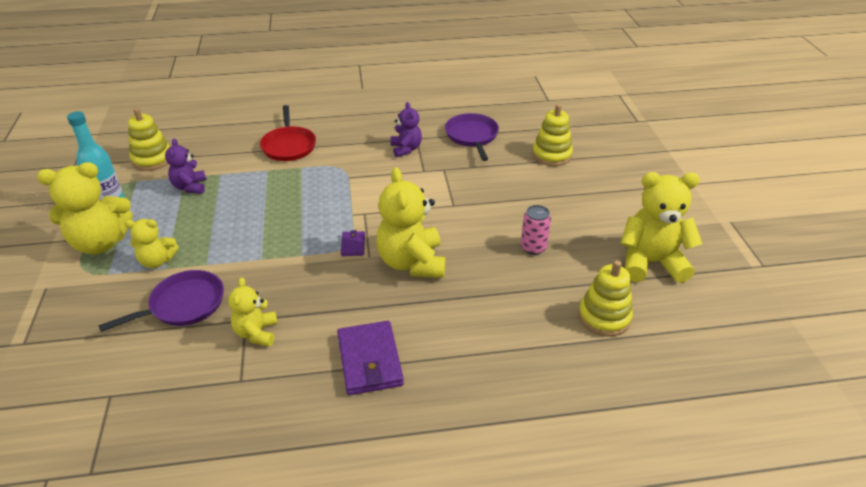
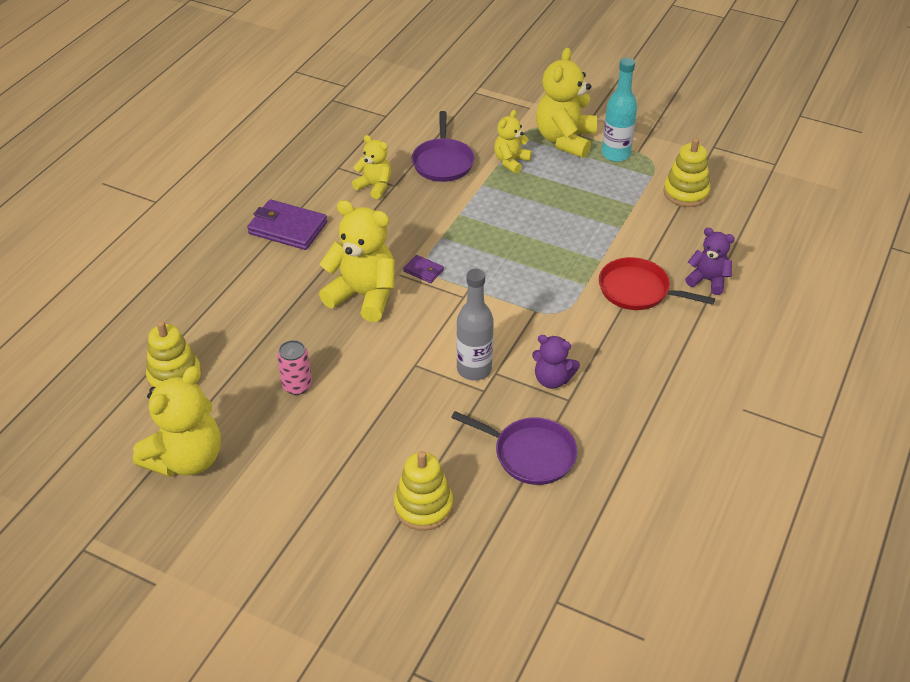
camera: 125 degrees right, 5 degrees up
(190, 187) = (611, 203): purple teddy bear -> purple teddy bear (708, 280)
(430, 180) = (474, 369): none -> grey bottle

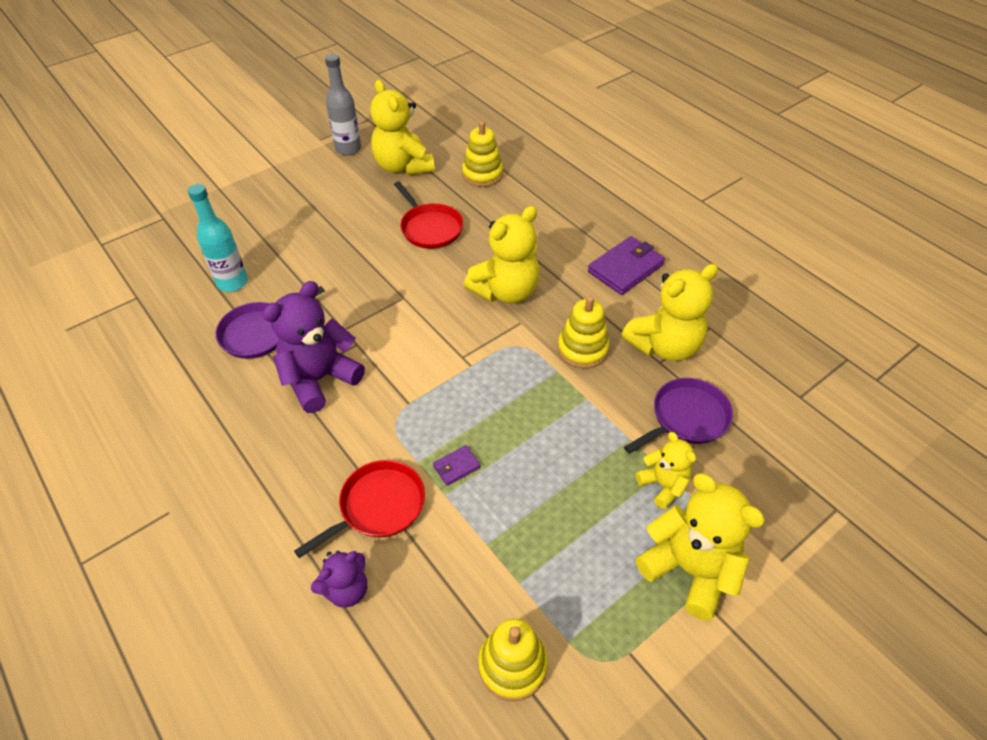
camera: 115 degrees right, 5 degrees up
(297, 386) = (430, 228): pink can -> red pan
(374, 186) = (664, 346): yellow teddy bear -> yellow teddy bear, size x1.76
(423, 271) = (515, 341): purple wallet -> purple wallet (456, 467)
(423, 506) = (269, 259): yellow stacking toy -> yellow stacking toy (582, 349)
(443, 162) = (686, 418): purple pan -> purple pan turned 120 degrees clockwise
(474, 369) = (371, 331): grey bottle -> grey bottle (348, 149)
(552, 379) = (319, 379): purple teddy bear -> purple teddy bear, size x1.76
(616, 154) = (634, 618): turquoise bottle -> turquoise bottle (232, 282)

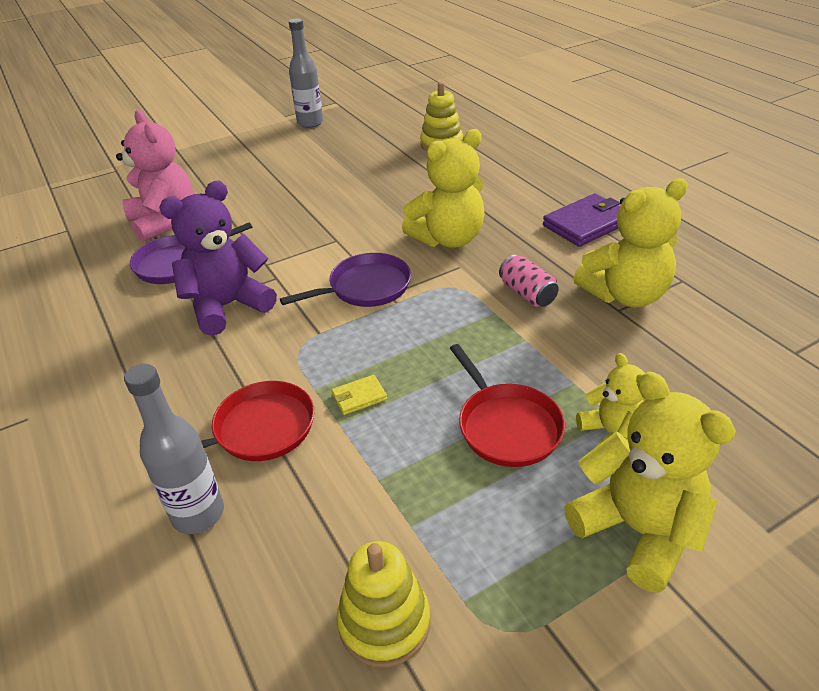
camera: 10 degrees right, 10 degrees down
(232, 282) = (164, 221): turquoise bottle -> pink teddy bear
(346, 589) = (198, 514): purple teddy bear -> grey bottle
(403, 166) = (361, 137): yellow teddy bear -> none
(430, 228) = (377, 185): red pan -> red pan (507, 426)
(456, 467) = (359, 397): purple wallet -> yellow wallet
(582, 349) = (527, 293): yellow stacking toy -> pink can
(686, 418) = (647, 365): purple pan -> purple pan (366, 287)

